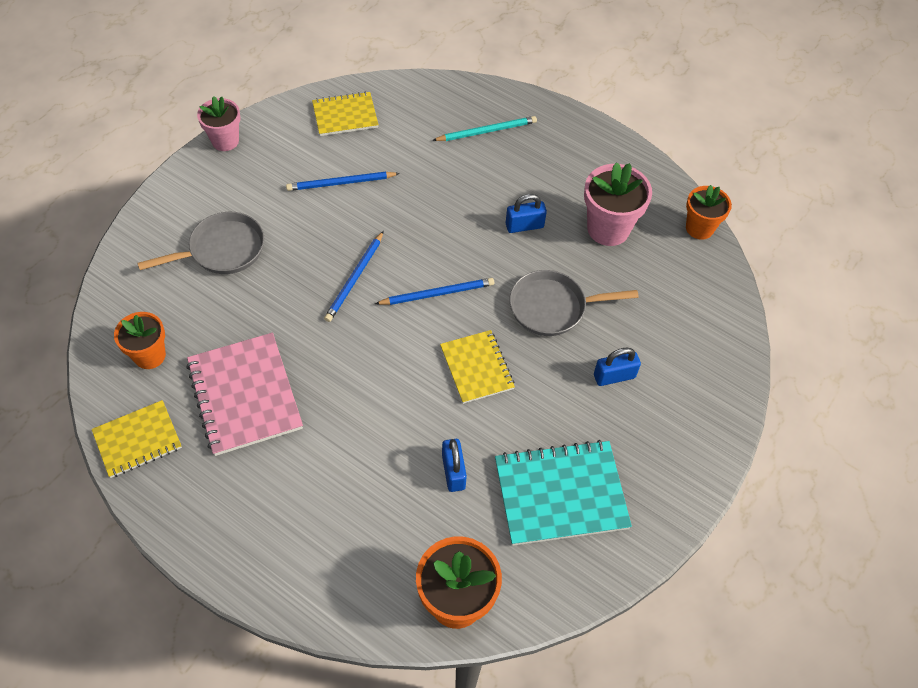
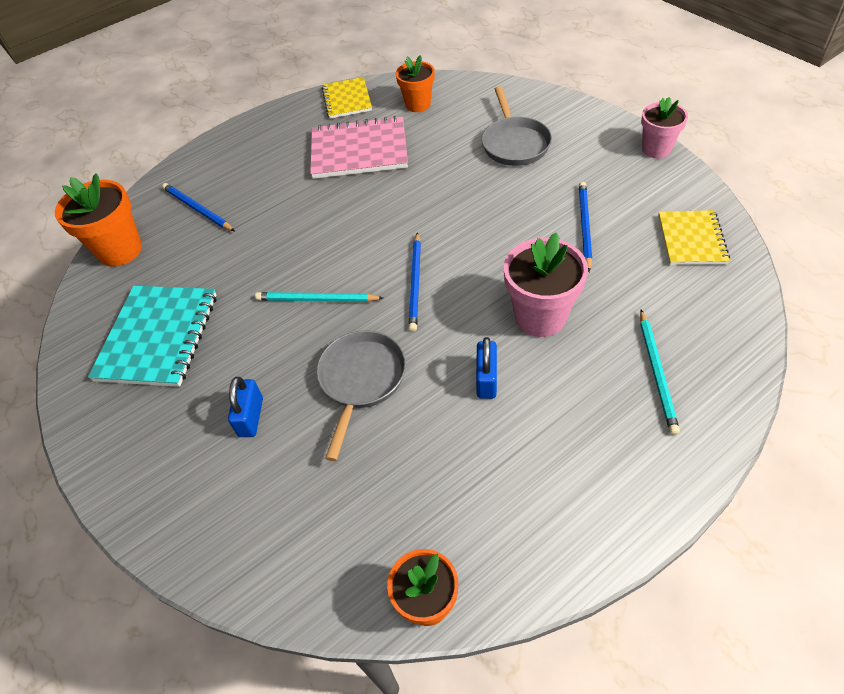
camera: 115 degrees right, 5 degrees down
(354, 278) = (455, 224): blue pencil -> blue pencil (197, 209)
(453, 472) = (223, 265): blue padlock -> none
(477, 368) = (316, 299): yellow notebook -> turquoise pencil
(608, 229) = (458, 473): pink flower pot -> pink flower pot (540, 317)

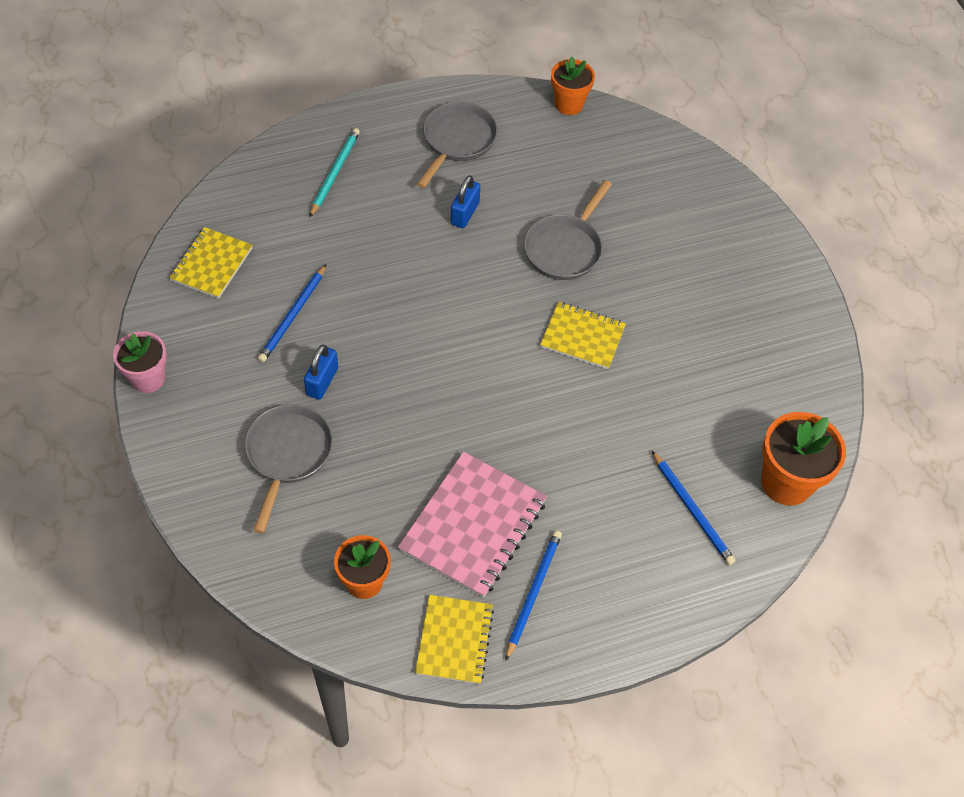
camera: 170 degrees left, 5 degrees up
(158, 337) = (742, 355): turquoise notebook -> none
(251, 417) = (663, 252): blue padlock -> blue padlock (322, 381)
(316, 299) = (582, 337): turquoise pencil -> yellow notebook
(359, 150) = (473, 526): pink notebook -> pink notebook turned 75 degrees counterclockwise
(415, 283) = (483, 318): blue pencil -> blue pencil (533, 593)
(540, 317) = (392, 246): pink flower pot -> none
(546, 473) = (457, 141): none -> grey pan

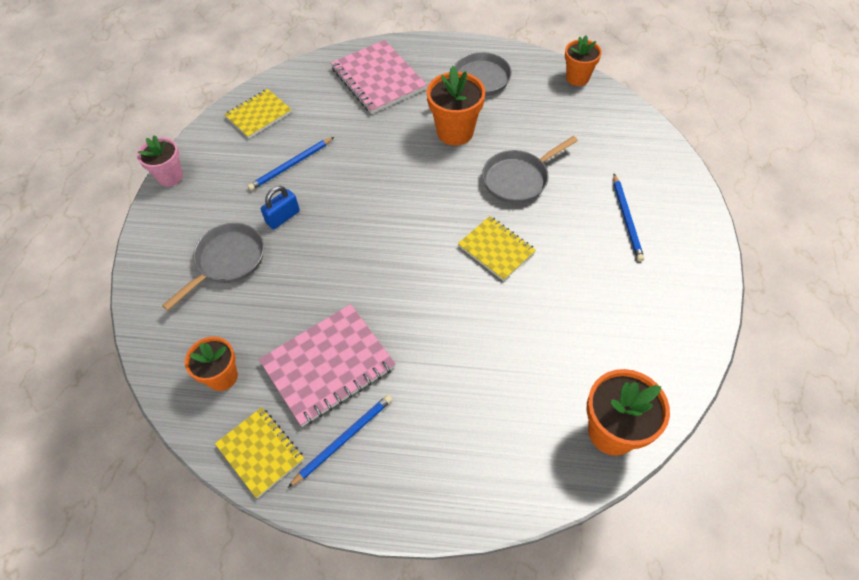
camera: 30 degrees right, 0 degrees up
(335, 173) = (378, 79): turquoise pencil -> pink notebook
(454, 640) = (260, 452): yellow notebook -> yellow notebook turned 75 degrees counterclockwise
(465, 213) = (455, 132): blue padlock -> orange flower pot
(692, 510) = (514, 423): blue pencil -> blue pencil (626, 219)

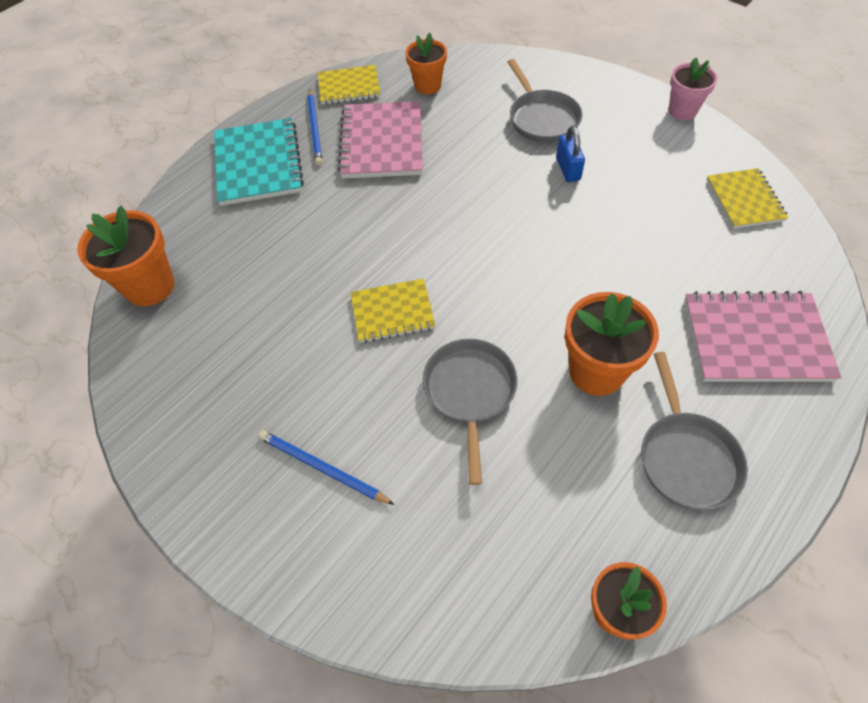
camera: 125 degrees right, 0 degrees up
(291, 165) = (639, 198): blue pencil -> none
(423, 456) = (258, 164): none -> turquoise notebook

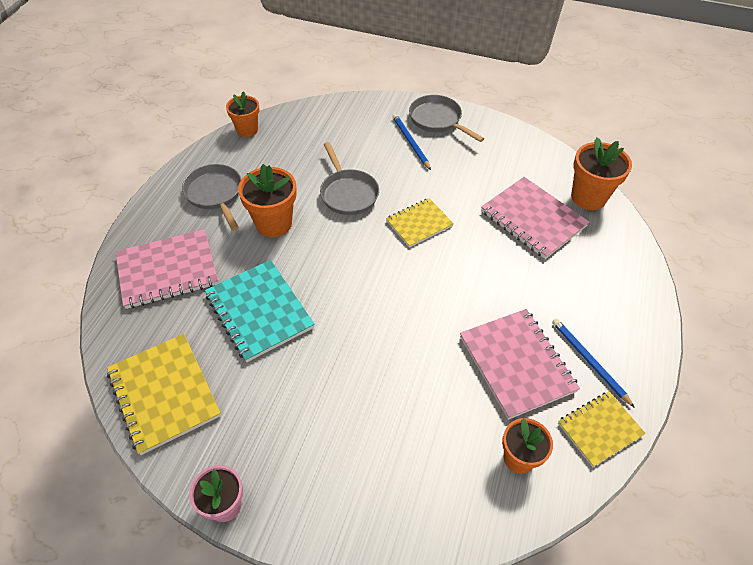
camera: 155 degrees right, 5 degrees down
(245, 277) = (533, 219): none -> pink notebook
(258, 164) = (605, 308): turquoise notebook -> turquoise notebook (259, 311)
(322, 468) = (410, 142): blue pencil -> blue pencil turned 120 degrees counterclockwise
(542, 119) = (376, 444): grey pan -> grey pan (437, 120)
(568, 169) = (332, 383): blue padlock -> none
(744, 200) = (164, 394): yellow notebook -> yellow notebook, size x1.59

